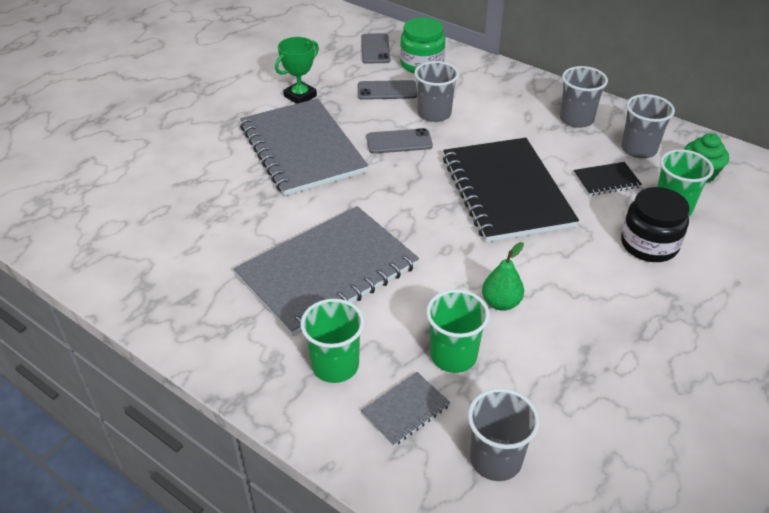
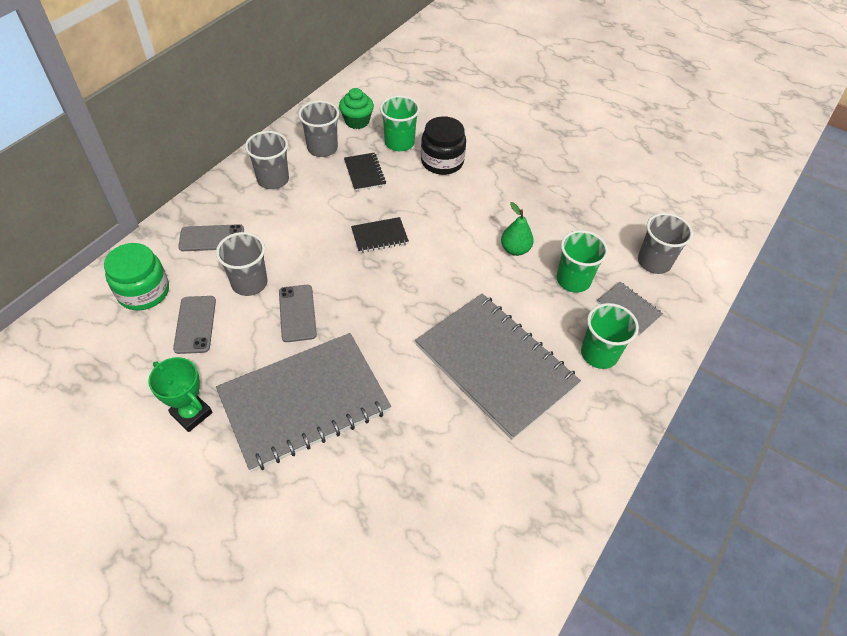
camera: 95 degrees left, 10 degrees up
(375, 49) = (93, 338): grey phone -> grey phone (212, 238)
(506, 191) = (379, 236): black notebook -> black notebook, size x0.42

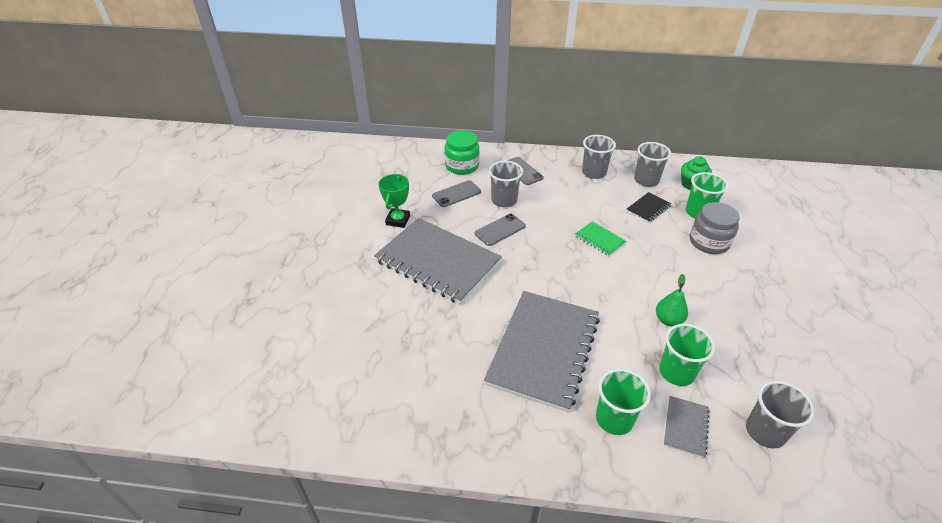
camera: 65 degrees right, 10 degrees down
(379, 236) = (599, 239): black notebook -> green notebook
(442, 161) = (709, 242): black jar -> grey jar

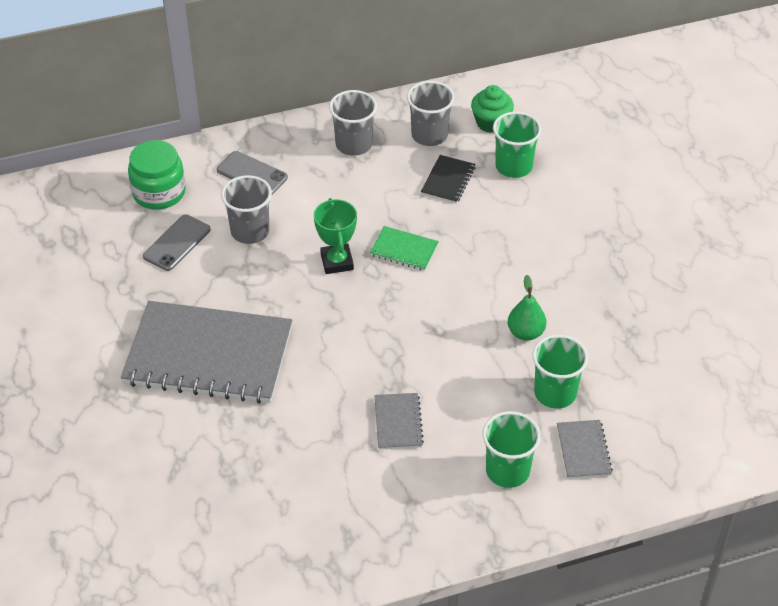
camera: 25 degrees left, 5 degrees up
(398, 220) = (116, 313): green trophy -> green trophy (337, 262)
(500, 230) = (267, 279): grey phone -> none
(543, 350) = (398, 422): grey notebook -> grey notebook, size x0.42
(709, 242) = (539, 208): grey jar -> none
(765, 431) = (663, 424): grey cup -> none

